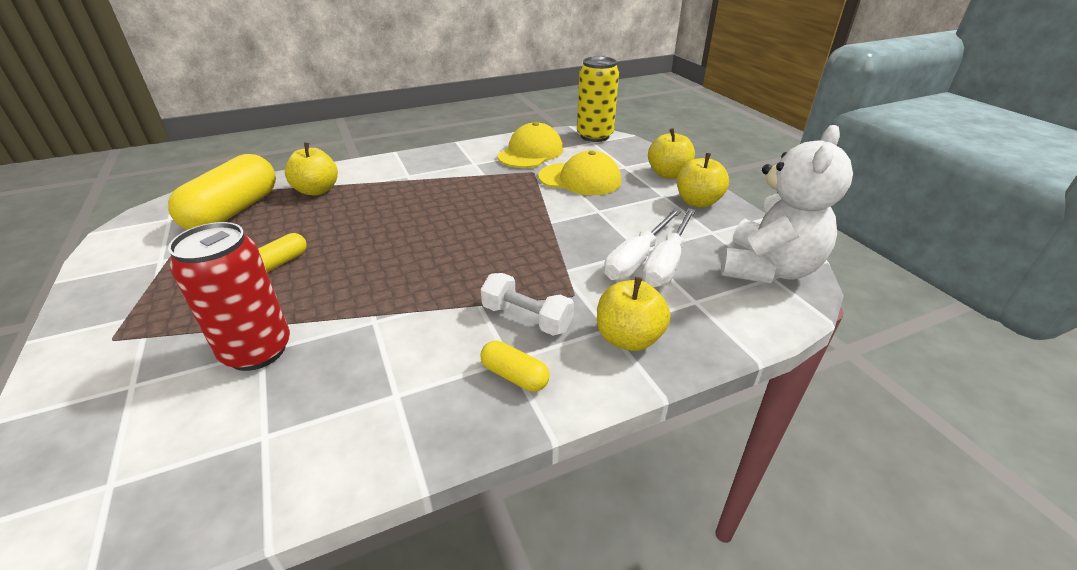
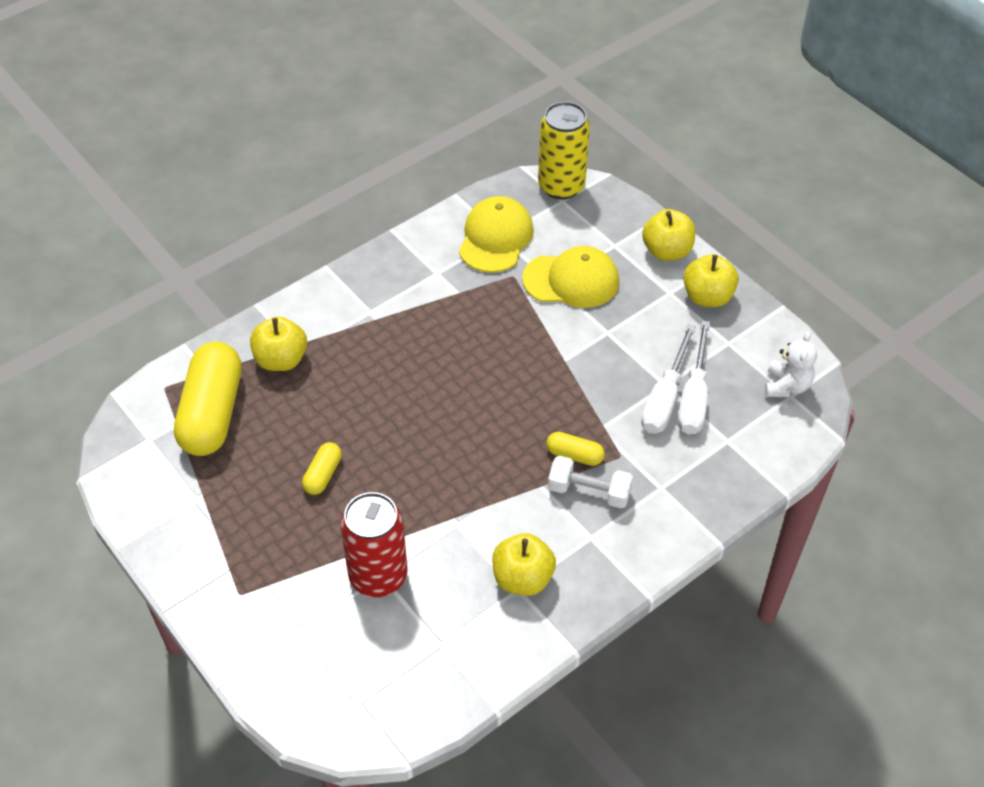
camera: 15 degrees left, 15 degrees up
(514, 376) = (602, 551): yellow capsule -> yellow capsule (574, 455)
(628, 338) = (680, 494): yellow apple -> yellow apple (522, 578)
(768, 269) = (786, 386): white teddy bear -> white teddy bear, size x0.52

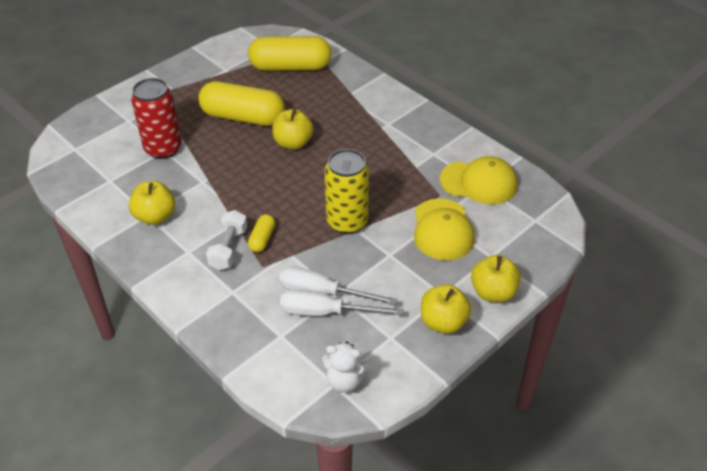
camera: 85 degrees right, 5 degrees down
(281, 360) = (337, 89): yellow apple -> yellow apple (293, 143)
(323, 475) = (243, 117): yellow capsule -> yellow capsule, size x2.20
(561, 186) = (552, 218): yellow can -> yellow can (347, 222)

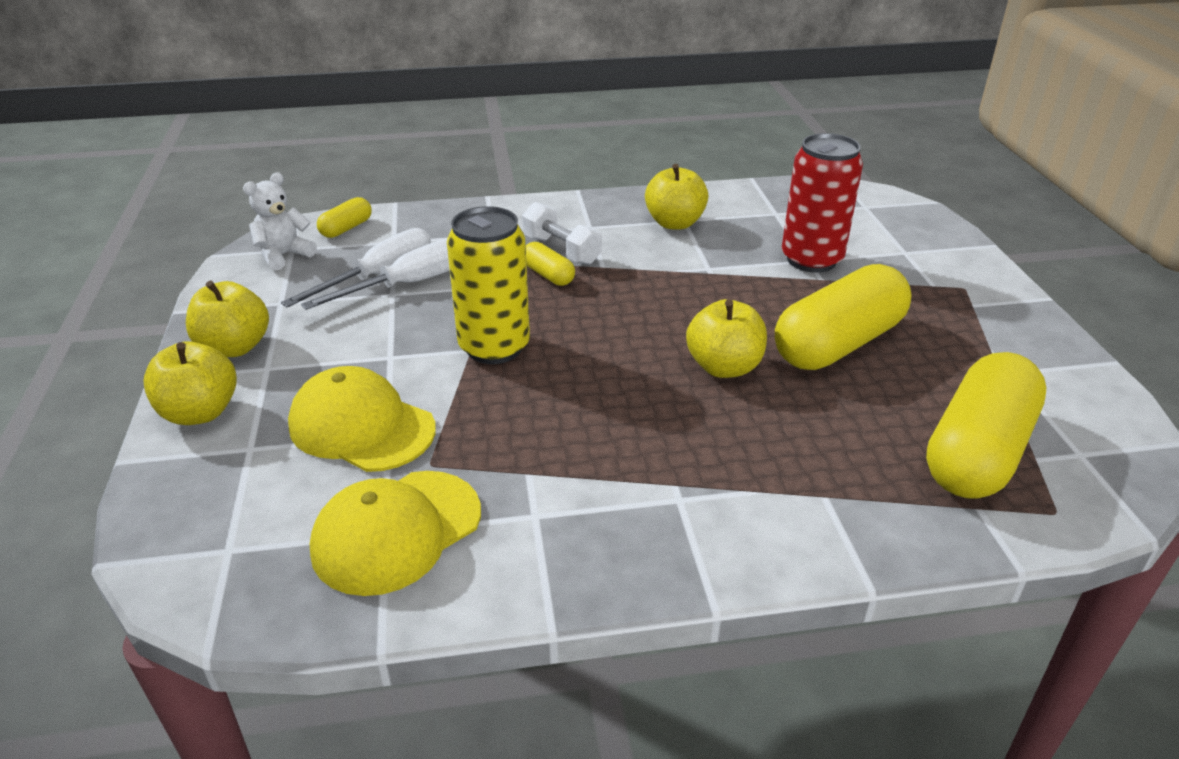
camera: 125 degrees right, 10 degrees down
(285, 374) = (346, 228): none -> yellow capsule

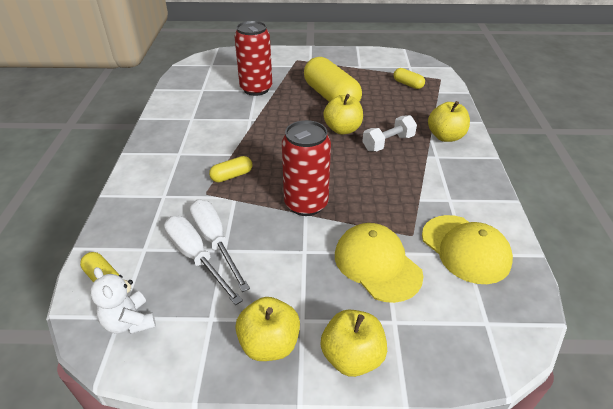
camera: 80 degrees left, 5 degrees up
(361, 426) = (377, 264): yellow cap -> yellow cap turned 105 degrees clockwise
(494, 347) = (306, 204): yellow can -> red can
(561, 250) = (203, 167): white dumbbell -> white dumbbell (388, 143)
(674, 223) = (194, 122): yellow apple -> yellow apple (445, 136)
(977, 451) = (408, 84): yellow capsule -> yellow capsule, size x0.45

